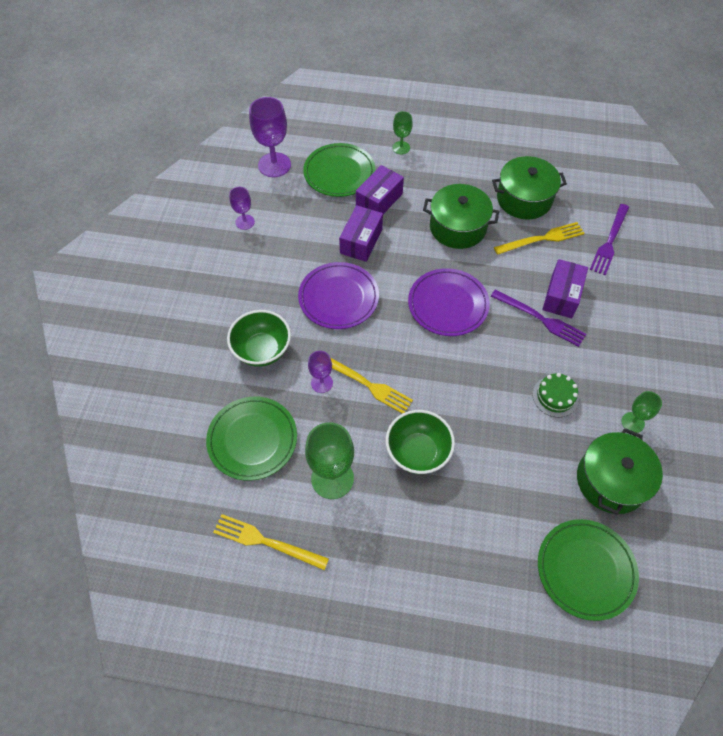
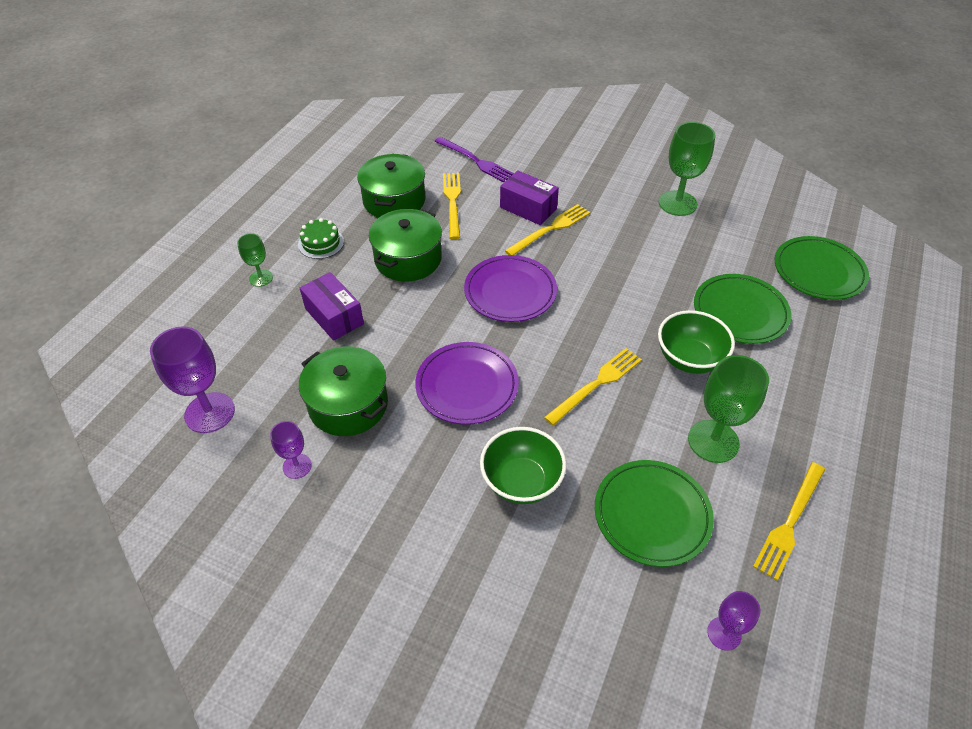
camera: 75 degrees left, 10 degrees down
(322, 383) = (585, 427): purple goblet -> purple goblet (724, 633)
(339, 173) = (267, 345): green plate -> green plate (740, 312)
(361, 241) = (389, 346): purple box -> none
(540, 319) = (550, 229): purple fork -> yellow fork
(555, 396) = (641, 243): green cake -> green cake (321, 243)
(611, 480) = (733, 232): green pot -> green pot (348, 404)
(632, 422) = (677, 203): green goblet -> green goblet, size x1.81

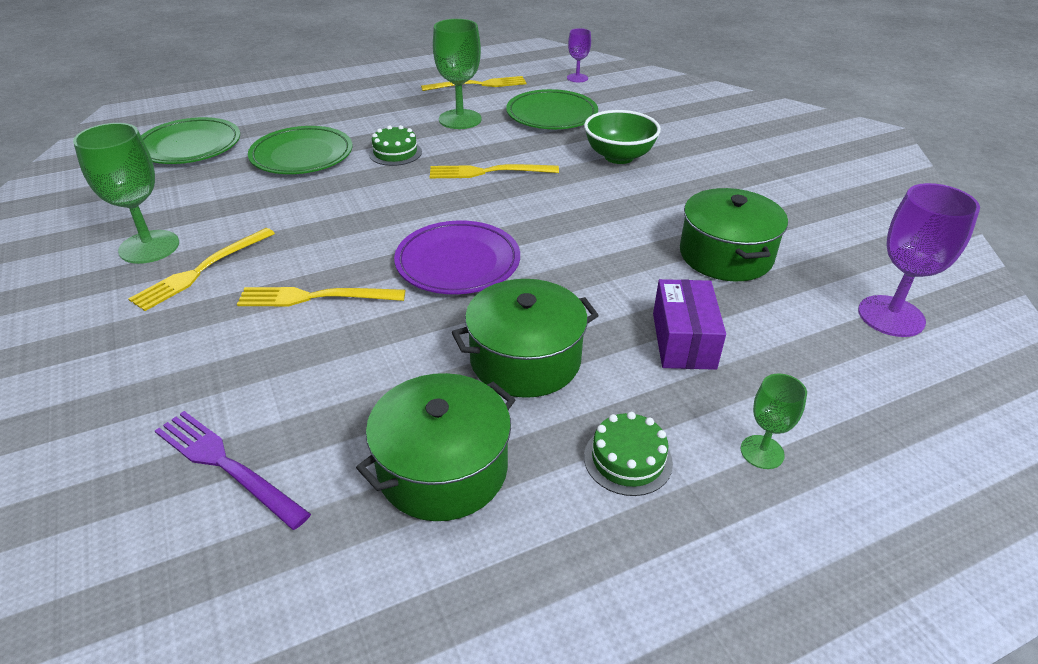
camera: 140 degrees left, 10 degrees down
(297, 466) = (805, 237): purple goblet -> none
(452, 202) = (366, 407): yellow fork -> yellow fork (202, 270)
(467, 386) = (597, 217): purple plate -> none
(475, 160) = (226, 465): purple fork -> purple fork turned 45 degrees counterclockwise
(528, 208) = (293, 337): purple box -> none
(689, 359) = (395, 153): green bowl -> green cake

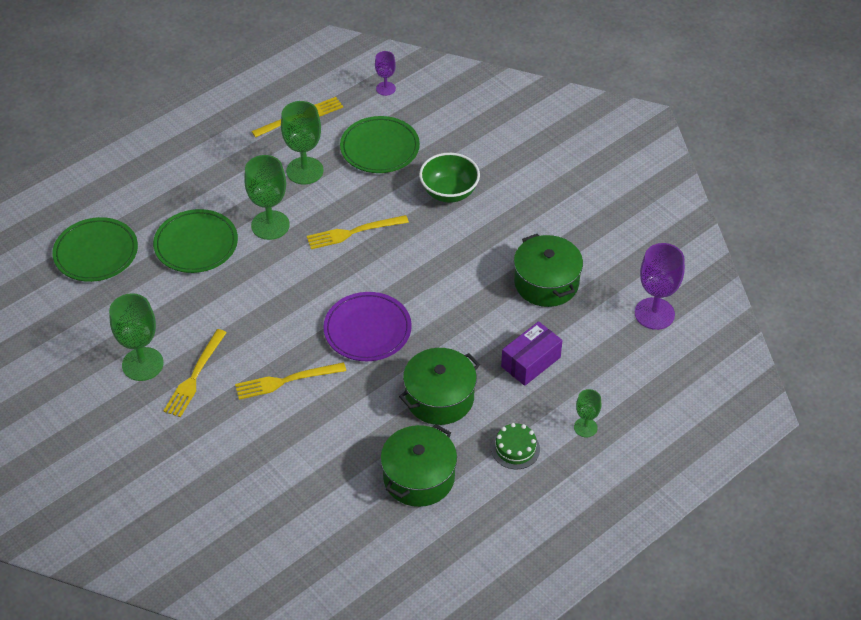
camera: 15 degrees left, 10 degrees up
(226, 465) = (301, 503): purple fork -> none
(395, 153) = (270, 225): green cake -> green goblet
(683, 340) = (530, 362): purple box -> purple box turned 60 degrees clockwise

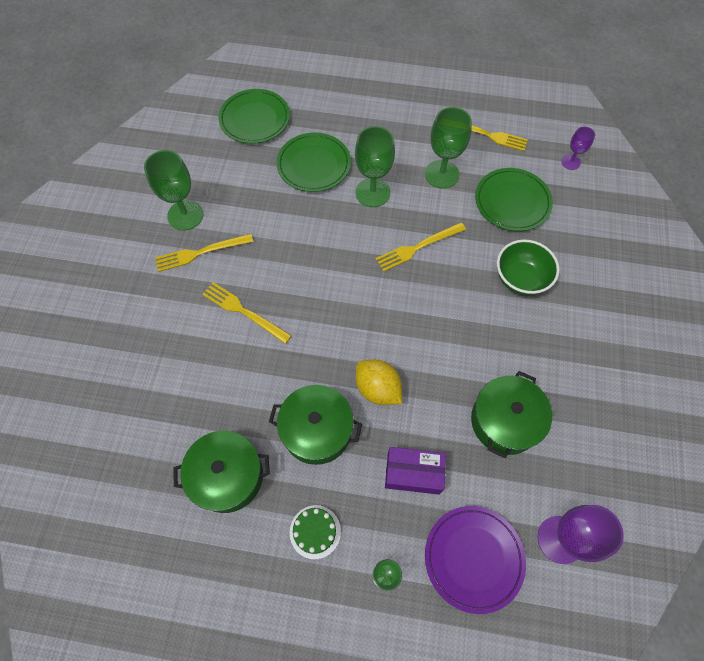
camera: 50 degrees right, 15 degrees up
(353, 232) = (418, 247): yellow fork -> yellow fork turned 60 degrees counterclockwise
(367, 330) = (337, 327): purple plate -> purple plate (473, 558)
(445, 339) = (377, 389): none -> yellow lemon

